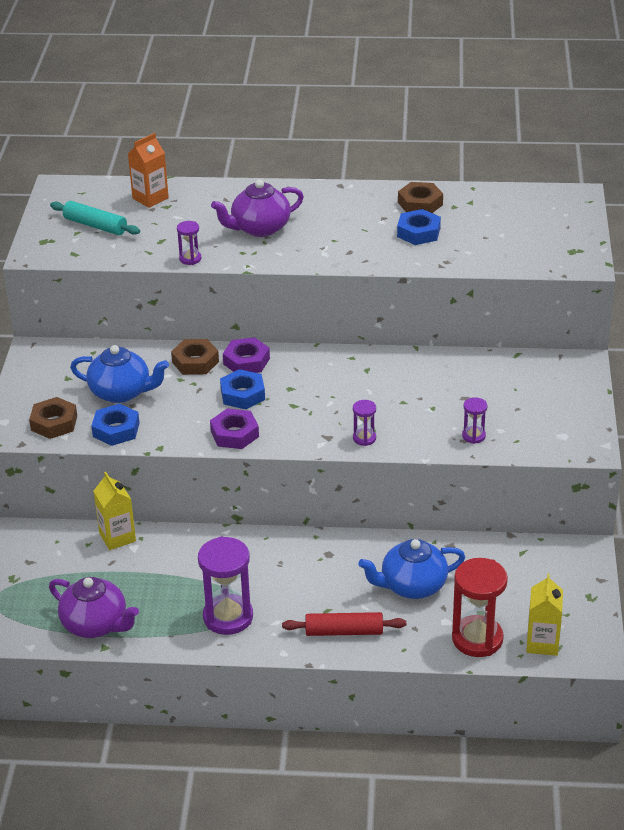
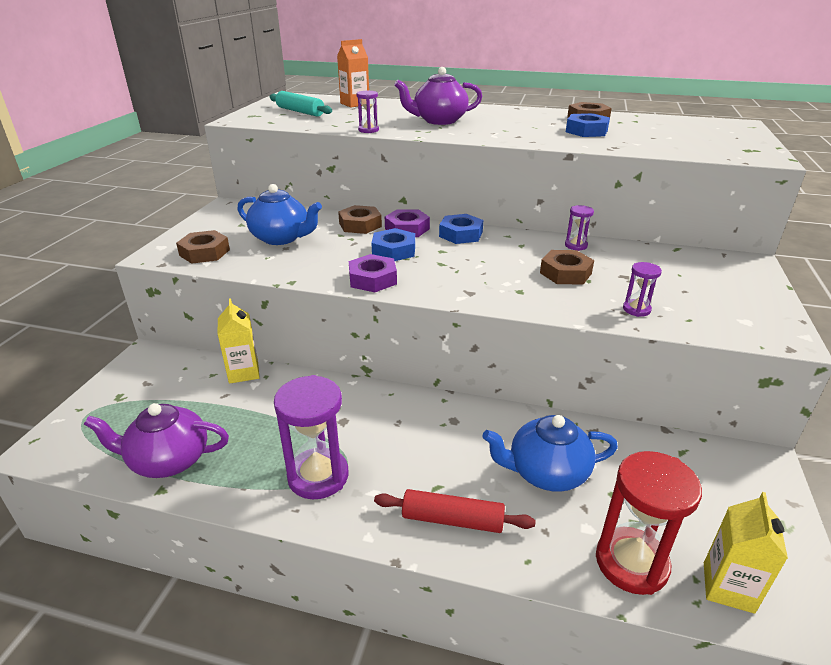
camera: 10 degrees right, 5 degrees down
(96, 624) = (168, 460): purple teapot -> purple teapot turned 135 degrees clockwise
(116, 430) = (258, 263): blue nut -> blue nut (460, 234)
(364, 438) = (510, 298): purple hourglass -> purple hourglass (576, 245)
(411, 401) = (565, 273): none -> brown nut

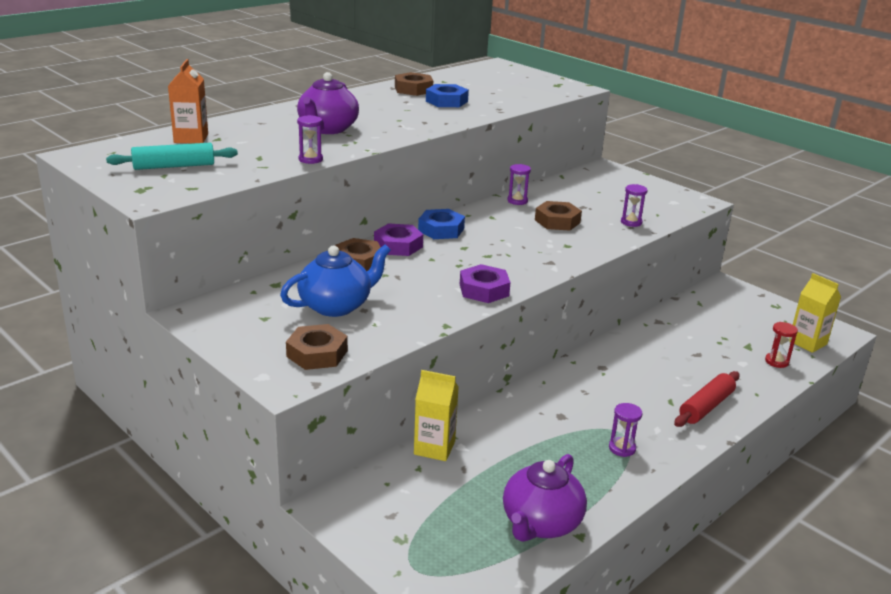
camera: 60 degrees left, 5 degrees down
(318, 476) = (622, 448): purple hourglass -> purple hourglass, size x0.49
(393, 250) = (438, 265): blue nut -> none
(546, 473) = (685, 355): blue teapot -> none
(631, 563) = (776, 361): red hourglass -> red hourglass, size x0.49

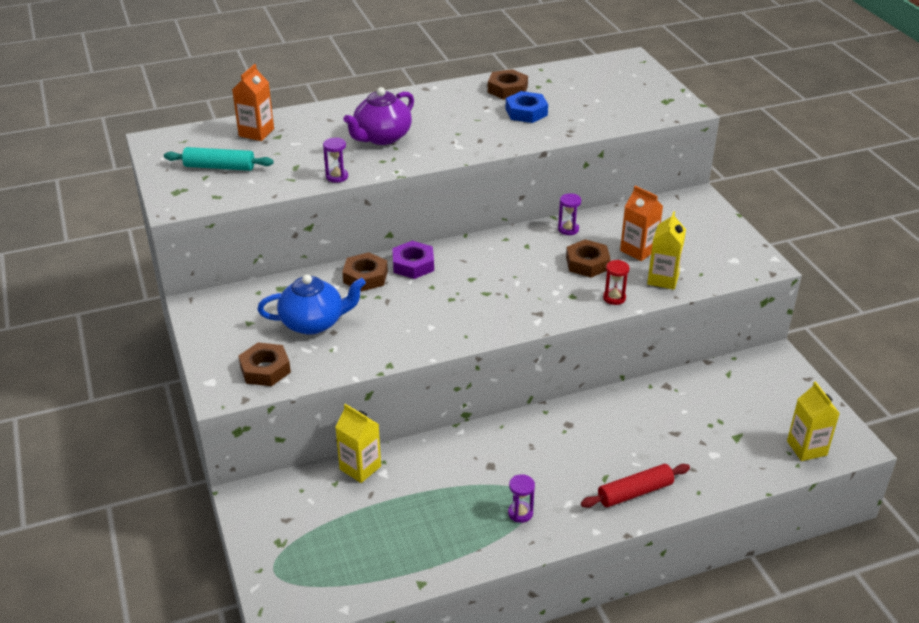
camera: 25 degrees right, 10 degrees up
(441, 230) = (466, 253): blue nut -> none
(484, 290) = (451, 333): purple nut -> none
(541, 523) = (397, 563): purple teapot -> none
(591, 206) = (638, 250): none -> orange carton
(631, 222) = (663, 279): purple hourglass -> yellow carton
(776, 361) = (752, 462): red hourglass -> red hourglass (614, 298)

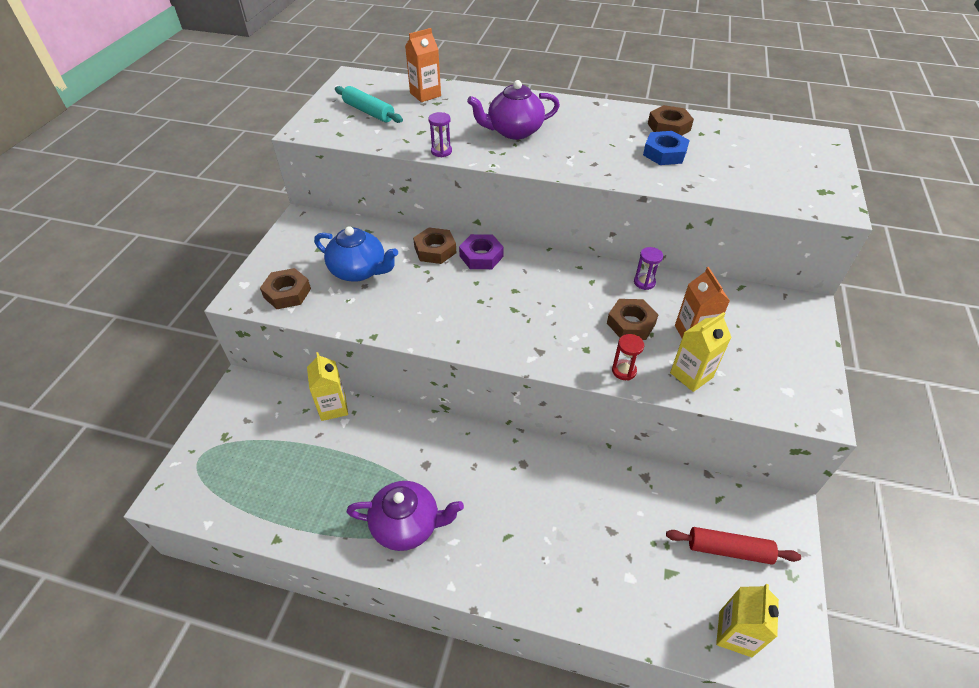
camera: 35 degrees right, 10 degrees up
(520, 513) = (407, 525): purple hourglass -> purple teapot
(635, 492) = (520, 569): red rolling pin -> red rolling pin (729, 550)

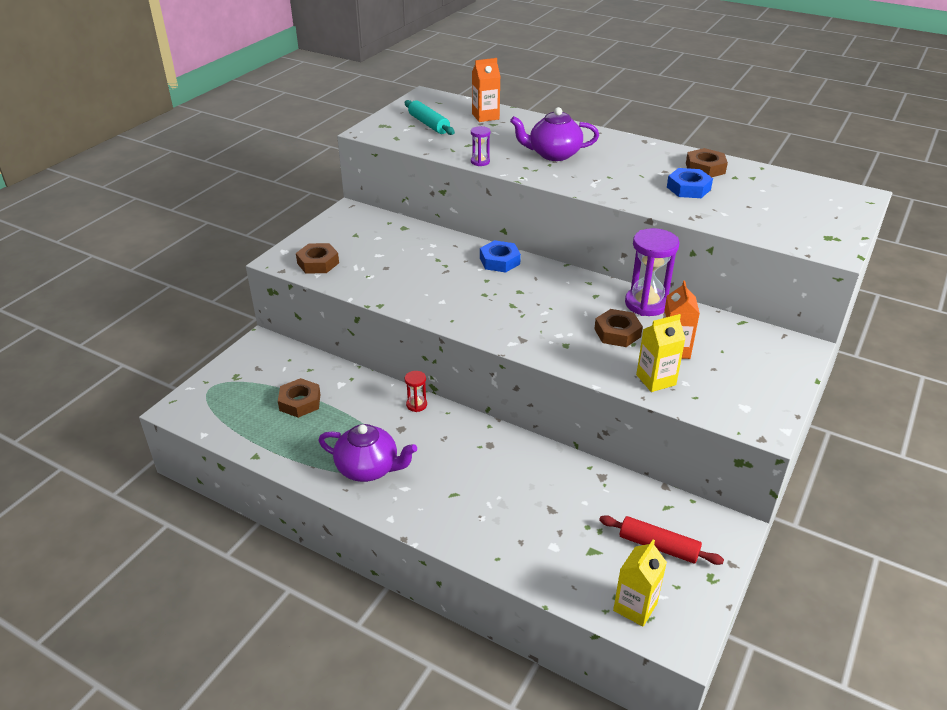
camera: 15 degrees right, 10 degrees down
(333, 407) = (334, 372): yellow carton -> none
(359, 271) = (385, 256): blue teapot -> none
(435, 250) = (459, 250): brown nut -> brown nut (300, 402)
(481, 256) = (499, 261): purple nut -> blue nut
(624, 371) = (593, 366): red hourglass -> red hourglass (416, 405)
(644, 282) = (646, 304): purple hourglass -> purple hourglass, size x2.05

